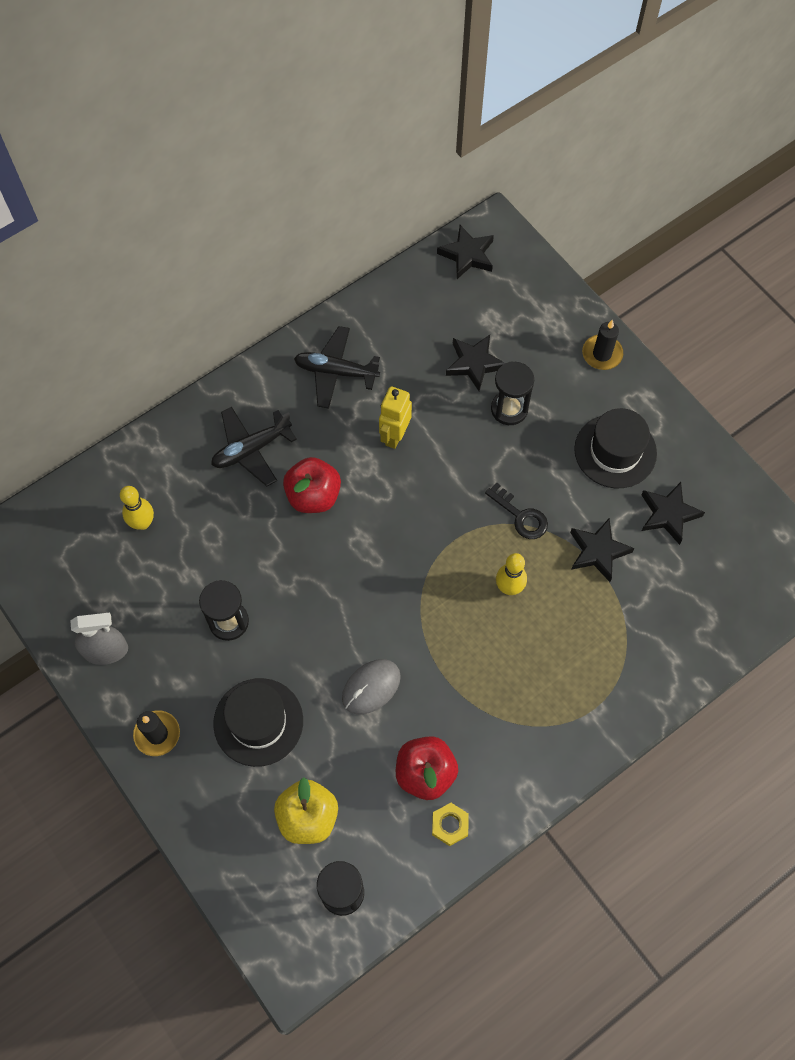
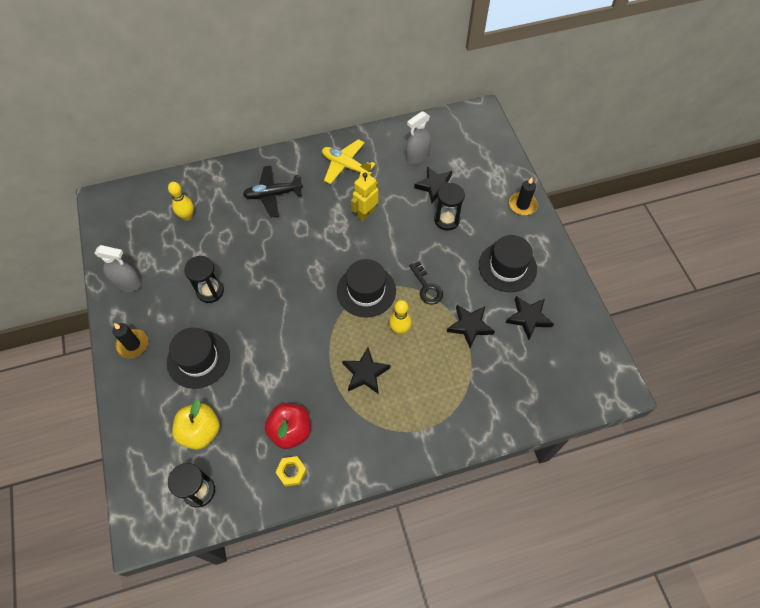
camera: 20 degrees right, 5 degrees down
(313, 496) = (298, 233): red apple -> none
(335, 372) = (345, 166): black plane -> yellow plane
(371, 687) = (280, 362): grey mouse -> none
(430, 325) = (417, 156): none -> grey spray bottle
(442, 548) = (366, 291): none -> black hat
(467, 255) = (458, 123): black star -> black star (365, 373)

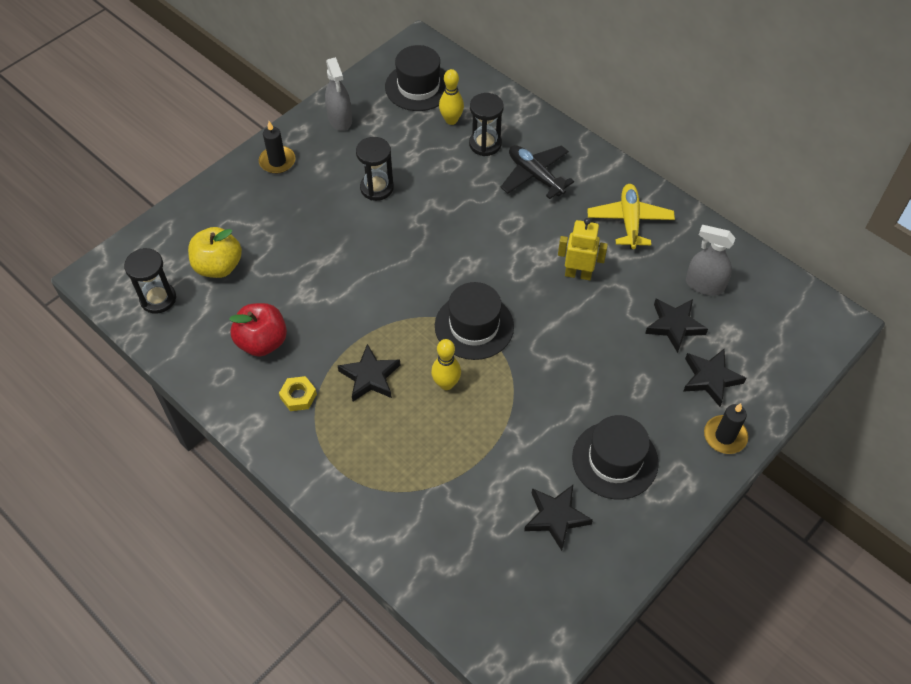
camera: 60 degrees right, 5 degrees down
(198, 359) = (294, 221): black hat -> black hat (418, 87)
(291, 472) = (218, 366): yellow nut -> yellow nut (298, 396)
(426, 287) = (522, 384): black key -> none
(447, 220) = (634, 361): black hourglass -> black hourglass (485, 144)
(470, 326) = (499, 455): black star -> black star (710, 378)

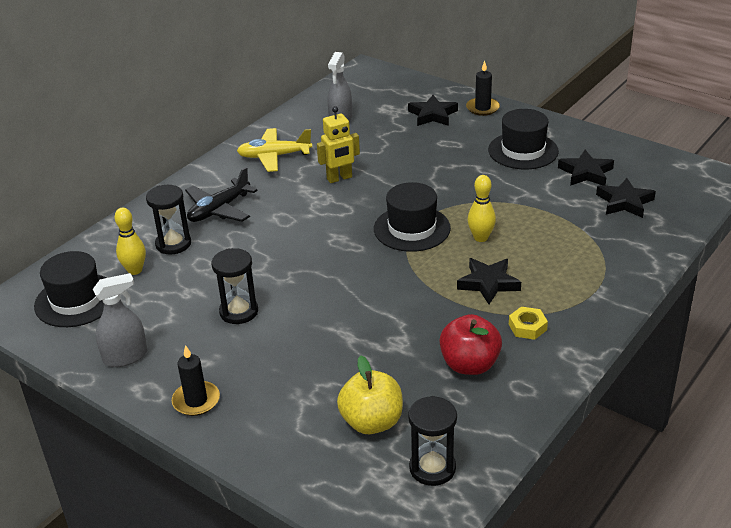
camera: 95 degrees left, 20 degrees down
(578, 274) = (339, 178): yellow robot -> yellow robot turned 120 degrees counterclockwise
(674, 326) = (385, 131): black star -> black star (624, 202)

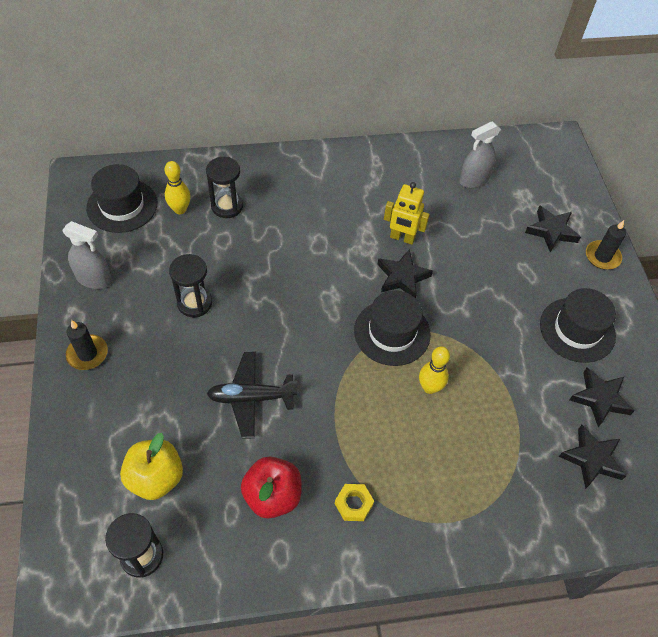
camera: 40 degrees right, 20 degrees up
(219, 210) = (289, 199): black plane -> black plane (251, 398)
(274, 156) = (383, 178): yellow plane -> none
(488, 283) = (379, 436): black star -> black star (402, 277)

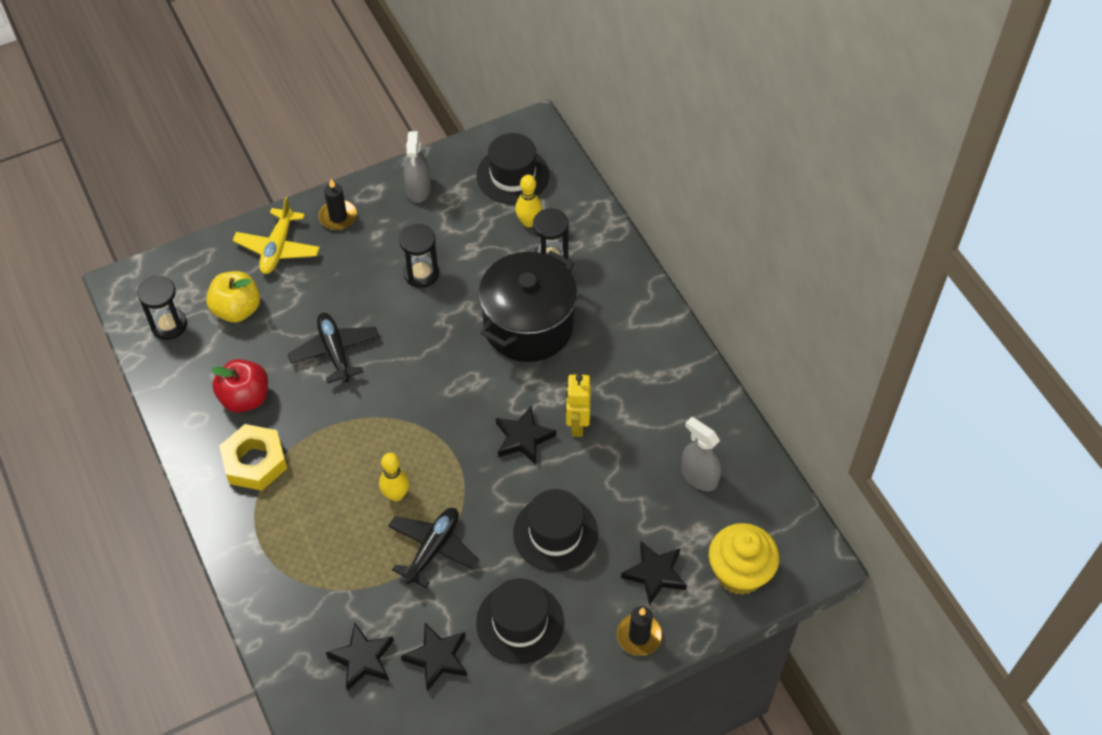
camera: 75 degrees right, 0 degrees up
(96, 419) = (278, 248): none -> yellow plane
(290, 241) = (528, 326): none -> black pot
(353, 504) = (255, 462): yellow nut -> yellow nut, size x1.85
(392, 332) = (449, 446): black hat -> black hat (555, 533)
(493, 373) = (433, 549): none -> black plane
(561, 183) = (739, 573): none -> yellow cupcake

